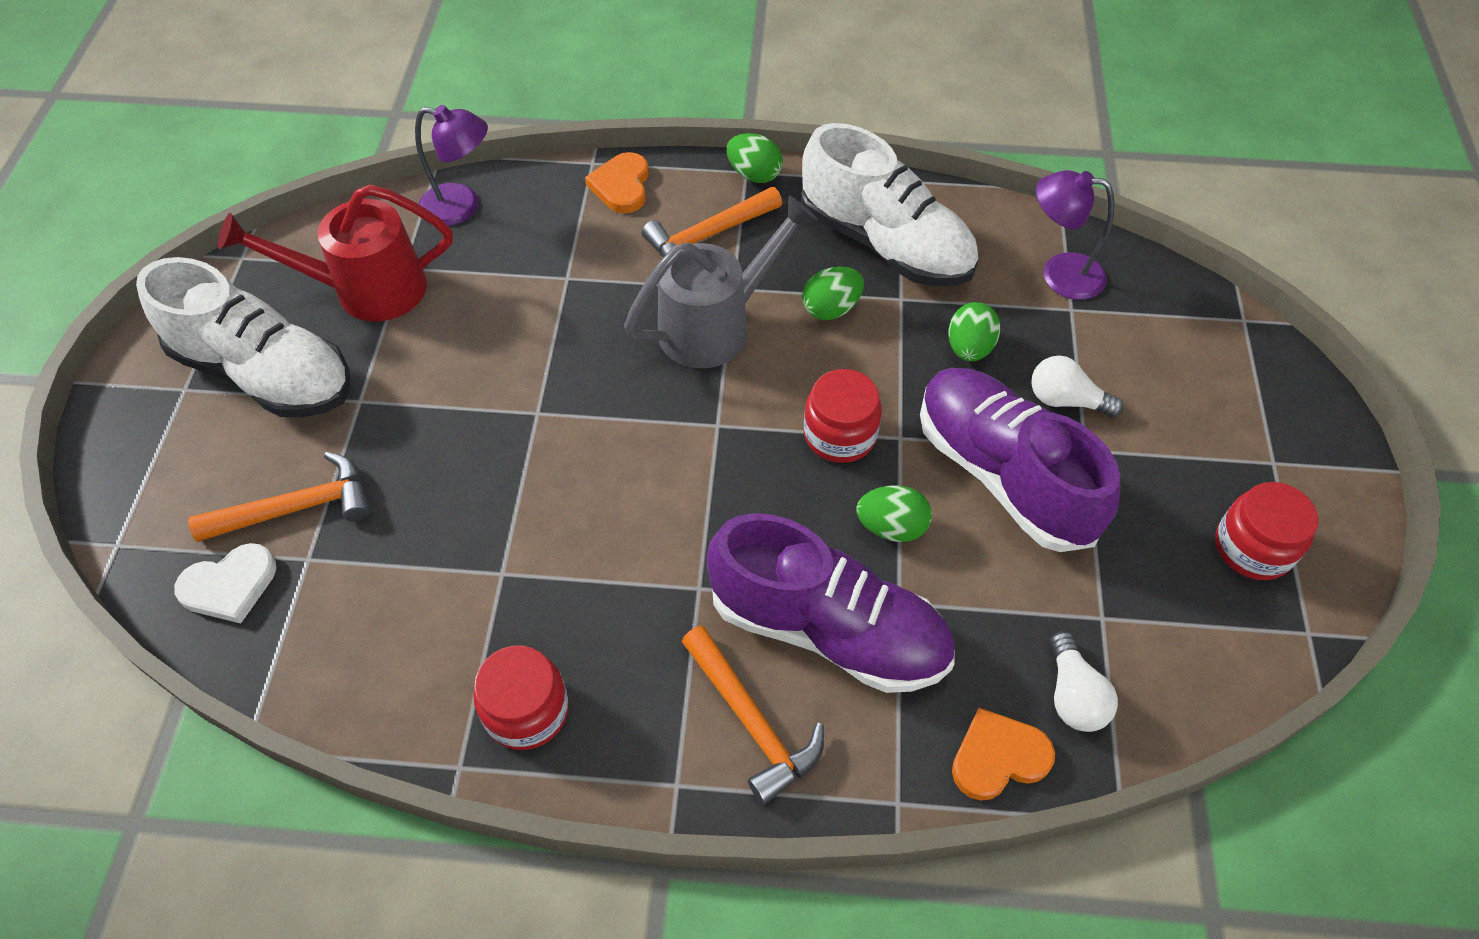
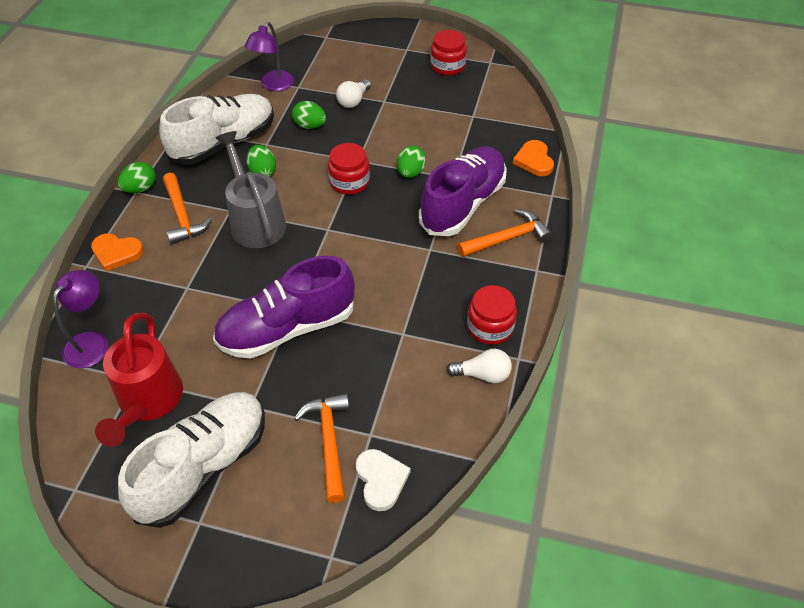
camera: 80 degrees left, 5 degrees down
(1003, 474) = (390, 130): purple shoe -> purple shoe (287, 328)
(1073, 695) = (508, 132): white light bulb -> white light bulb (483, 374)

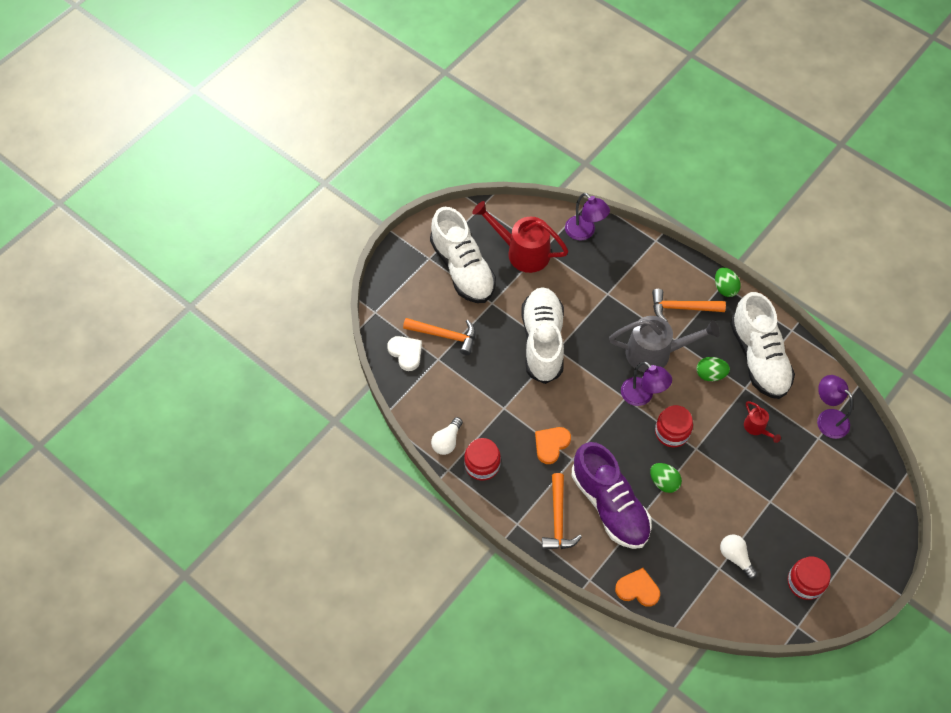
camera: 115 degrees right, 10 degrees up
(116, 252) = (661, 260): orange heart -> orange heart (551, 445)
(287, 328) = (542, 341): purple shoe -> white shoe
(310, 126) = (757, 428): green egg -> red watering can
(318, 216) = (642, 396): none -> purple lamp
(353, 101) = (780, 476): white light bulb -> white light bulb (735, 557)
(381, 480) = (406, 353): white heart -> white heart turned 135 degrees counterclockwise

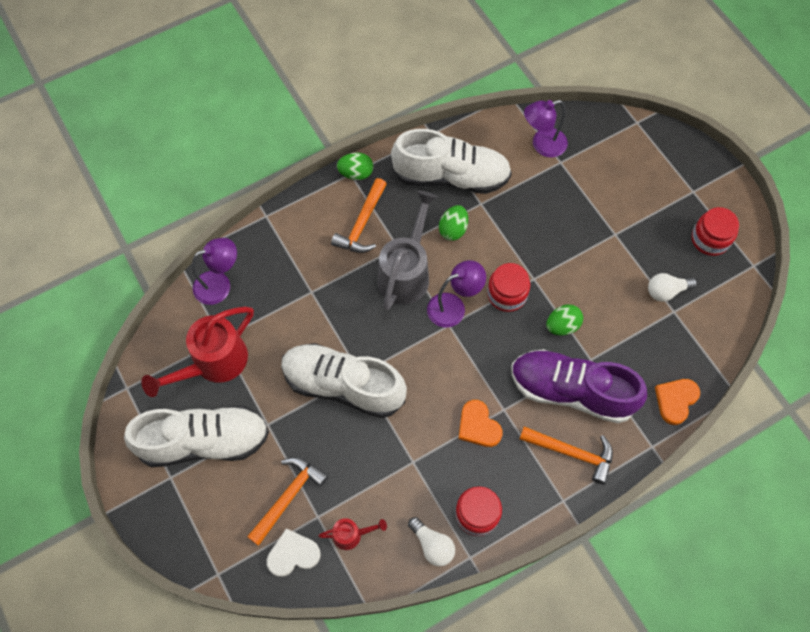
camera: 70 degrees left, 5 degrees up
(610, 505) = (571, 391): purple shoe -> purple shoe turned 150 degrees counterclockwise
(757, 428) = (530, 212): red watering can -> red watering can (351, 535)

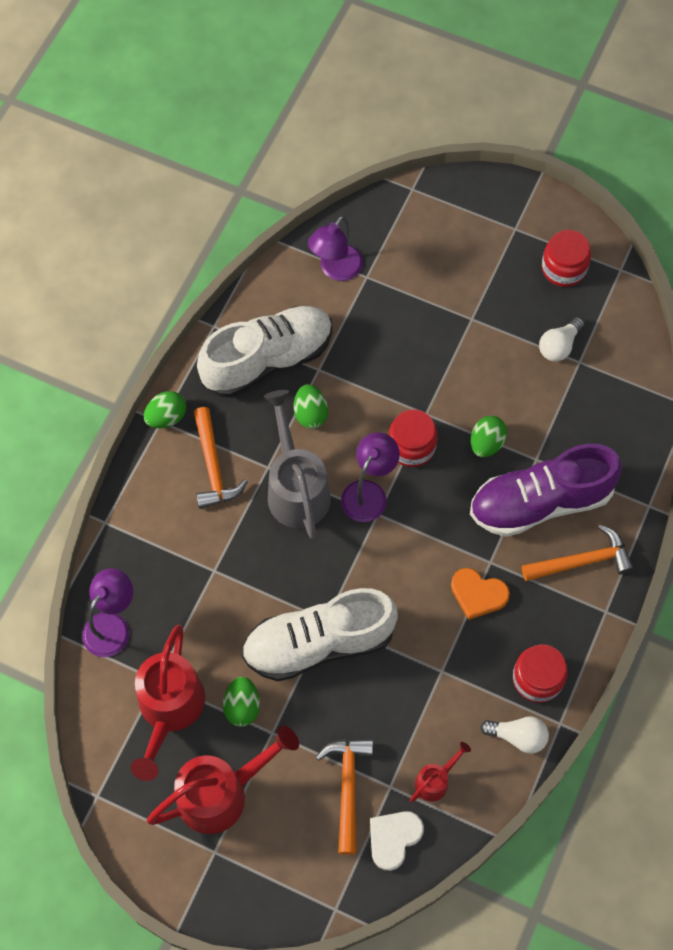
camera: 35 degrees left, 0 degrees up
(204, 441) = (222, 793): white shoe -> red watering can
(261, 393) = (242, 706): none -> green egg
(675, 400) = (640, 448): orange heart -> none

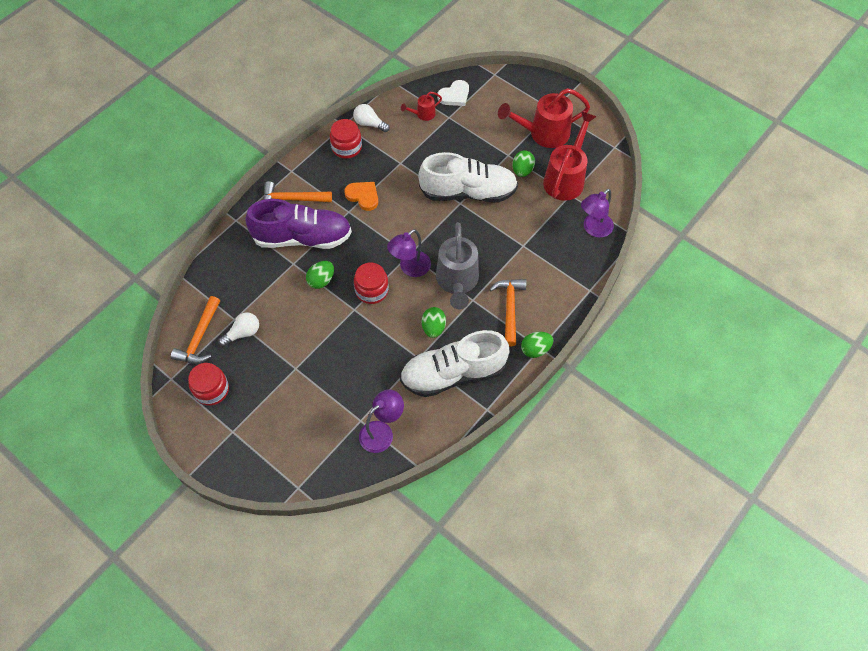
camera: 165 degrees left, 5 degrees down
(347, 787) = (472, 121): orange hammer -> orange hammer (199, 338)

